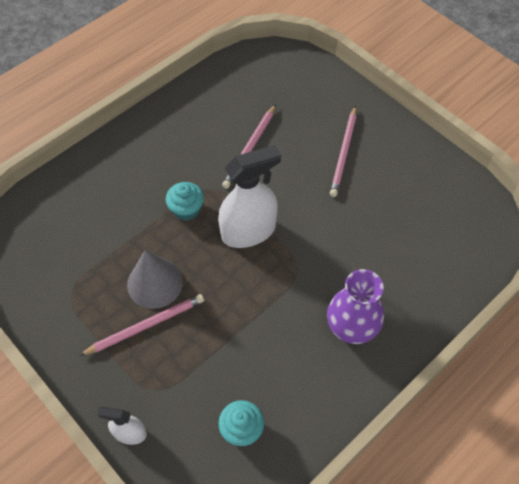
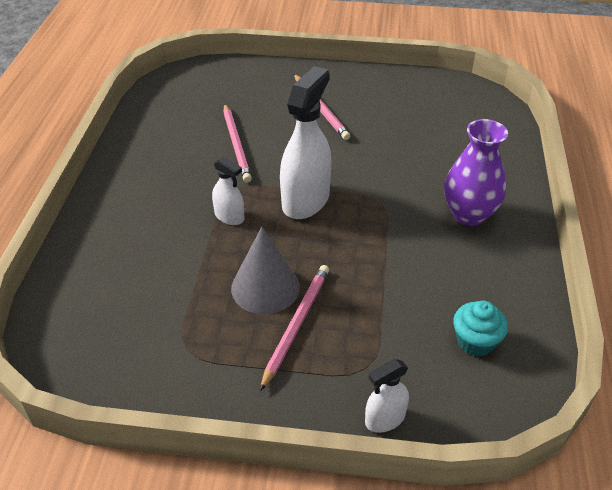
camera: 40 degrees left, 15 degrees down
(186, 209) = (229, 216): turquoise cupcake -> white spray bottle

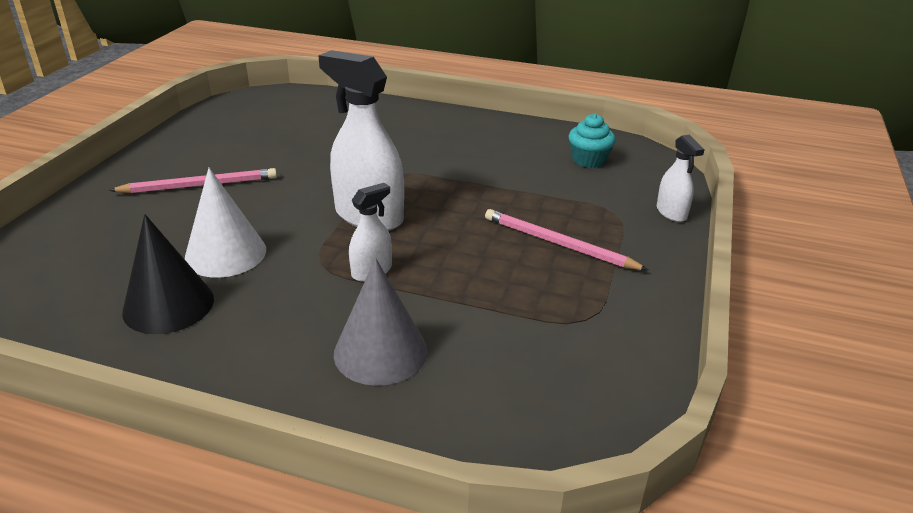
camera: 80 degrees left, 10 degrees down
(176, 138) = (168, 305): none -> black cone
(236, 144) = (225, 253): pink pencil -> white cone
(265, 287) = (501, 257): grey cone -> grey cone (380, 352)
(469, 214) = (433, 135): purple vase -> none

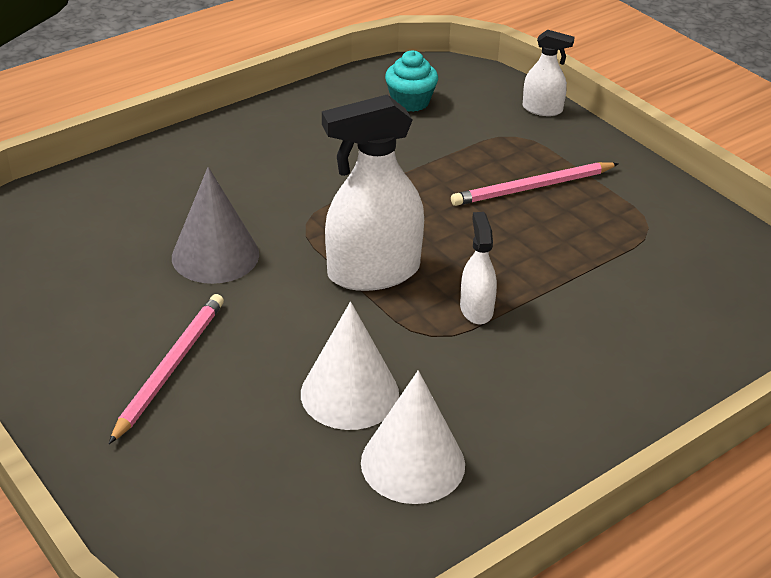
camera: 55 degrees left, 5 degrees up
(168, 305) = (413, 463): black cone -> white cone
(380, 352) = (603, 352): grey cone -> grey cone (215, 255)

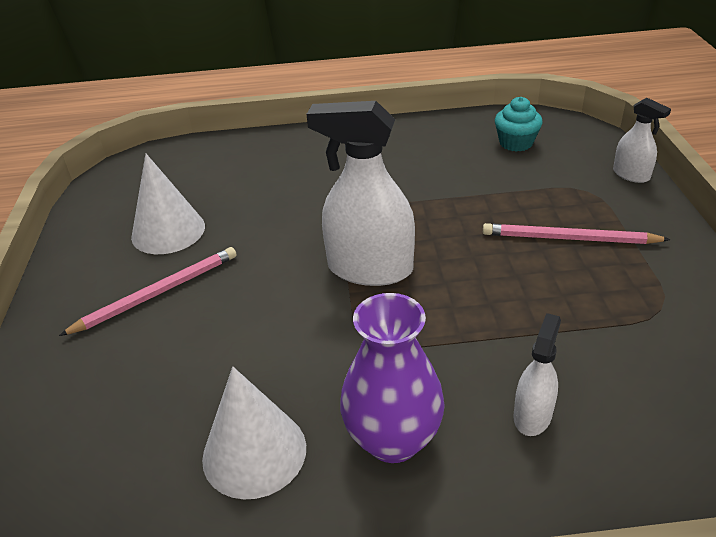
camera: 35 degrees right, 0 degrees up
(215, 255) = (266, 219): grey cone -> none
(349, 393) = (261, 365): white cone -> white cone (168, 231)
(476, 309) = (429, 330): white spray bottle -> white spray bottle (532, 415)
(520, 406) = (393, 439): none -> purple vase

